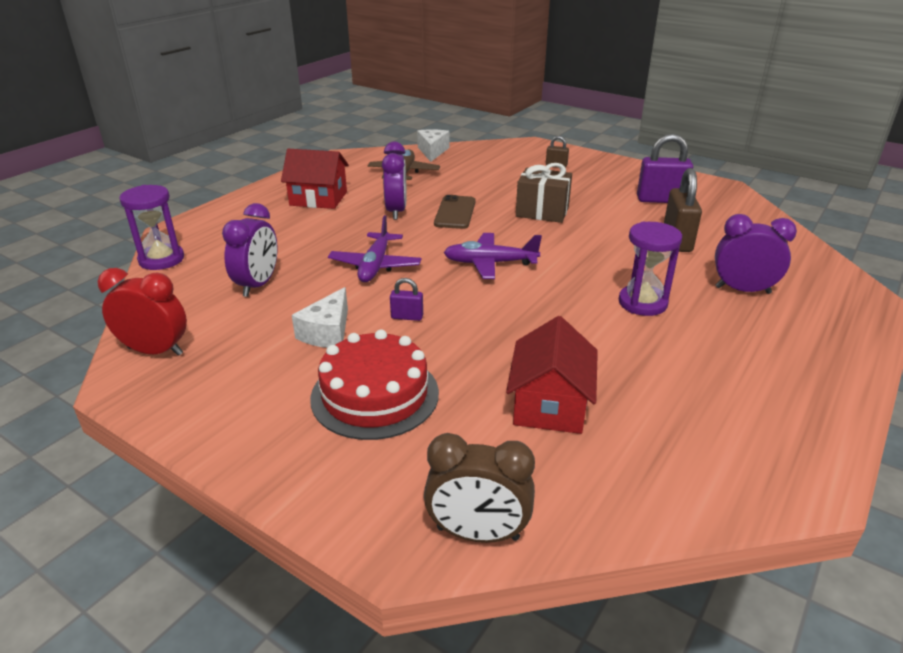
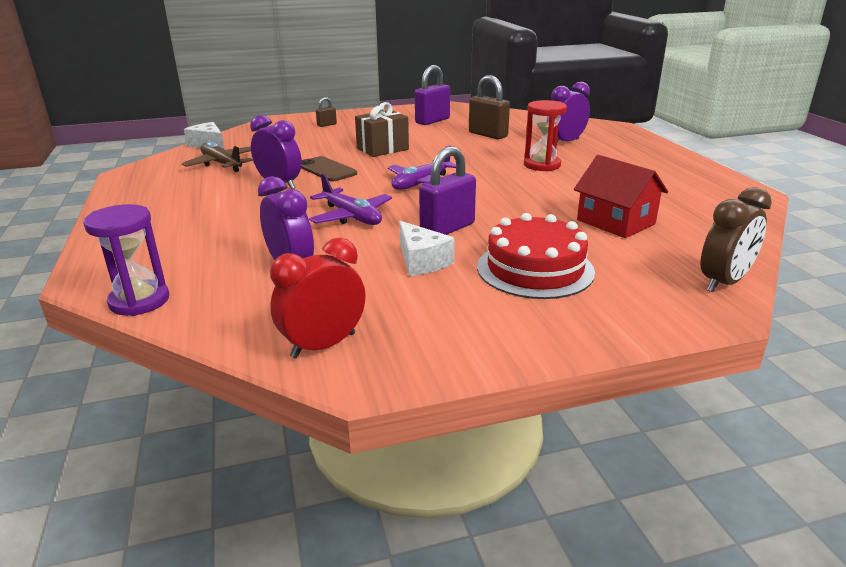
camera: 50 degrees left, 5 degrees down
(318, 198) = (186, 203): red house -> none
(407, 317) = (447, 228): purple padlock -> purple padlock, size x1.99
(642, 303) = (542, 165): purple hourglass -> red hourglass

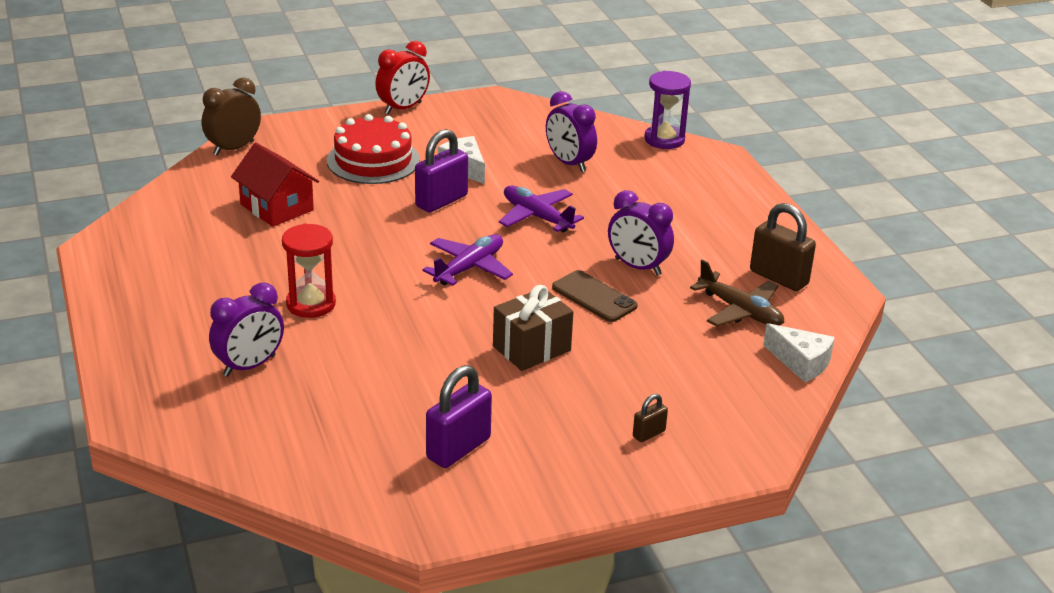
camera: 175 degrees right, 5 degrees up
(323, 345) = (522, 112): red clock -> red clock (403, 108)
(488, 135) = (366, 392): brown padlock -> brown padlock (779, 277)

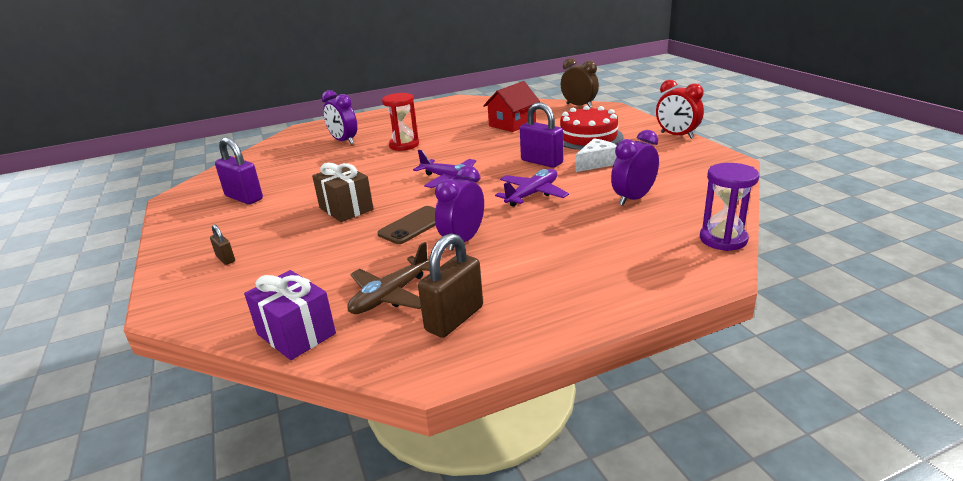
camera: 90 degrees right, 5 degrees down
(801, 362) = (296, 334): white cheese -> purple gift

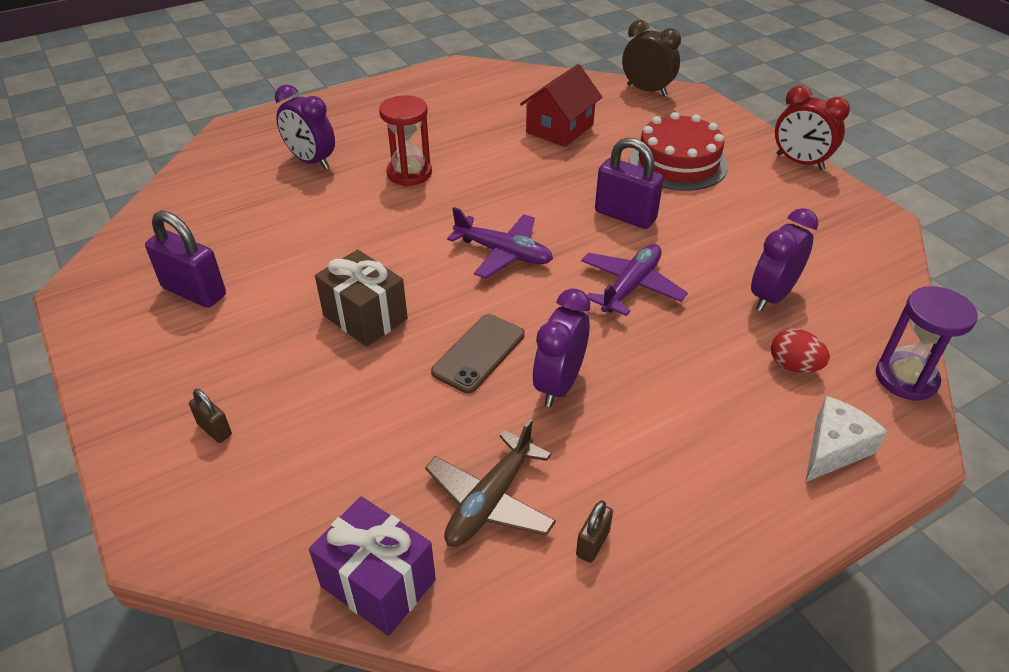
camera: 10 degrees left, 15 degrees up
(454, 319) = (593, 543): brown padlock -> brown padlock, size x0.50
(596, 163) = (703, 220): white cheese -> white cheese (834, 448)
(637, 232) = (793, 366): none -> red egg

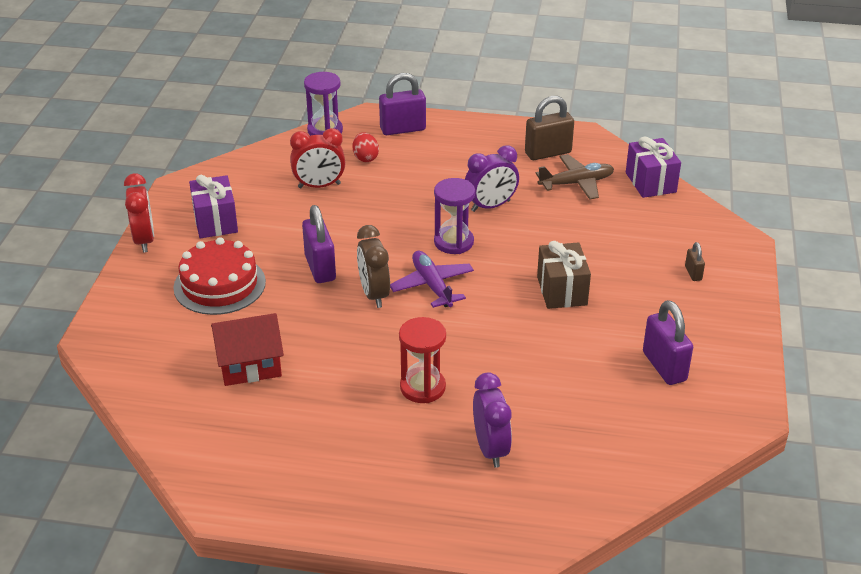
camera: 140 degrees left, 5 degrees down
(478, 353) = (515, 239): brown phone -> none
(541, 310) = (453, 242): none -> purple hourglass
(593, 543) = (548, 153): brown padlock -> brown padlock, size x1.99
(631, 286) = (385, 228): purple plane -> none
(647, 90) = (116, 363): brown clock -> brown clock (374, 294)
(771, 296) = (319, 186): purple clock -> red clock
(783, 206) = (215, 222): none -> purple gift
(834, 448) = (403, 129): white cheese -> purple padlock

